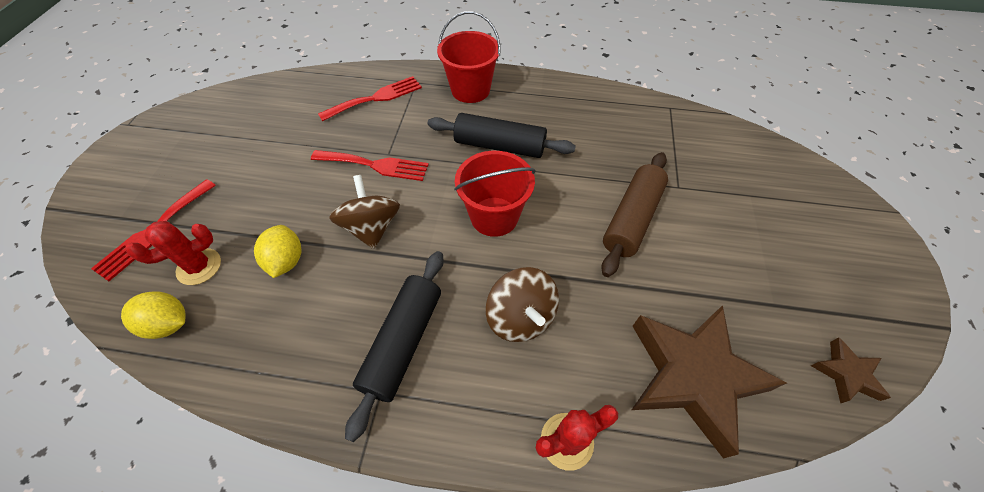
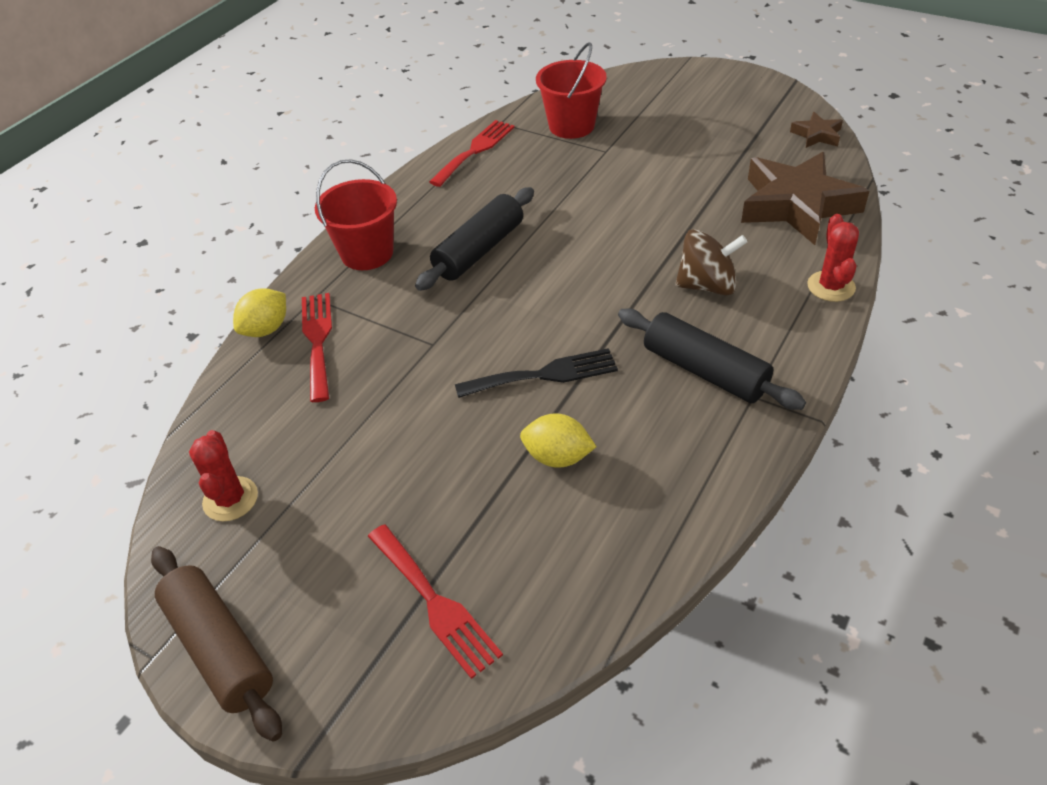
camera: 65 degrees left, 10 degrees down
(169, 324) = (603, 579): yellow lemon -> yellow lemon (266, 329)
(199, 267) = (525, 547): red cactus -> red cactus (230, 499)
(371, 227) = (544, 375): brown spinning top -> black fork
(375, 165) = (445, 358): red fork -> red fork (475, 150)
(494, 216) = (579, 276): red bucket -> red bucket (571, 126)
(632, 219) = (628, 189): brown rolling pin -> brown rolling pin (220, 648)

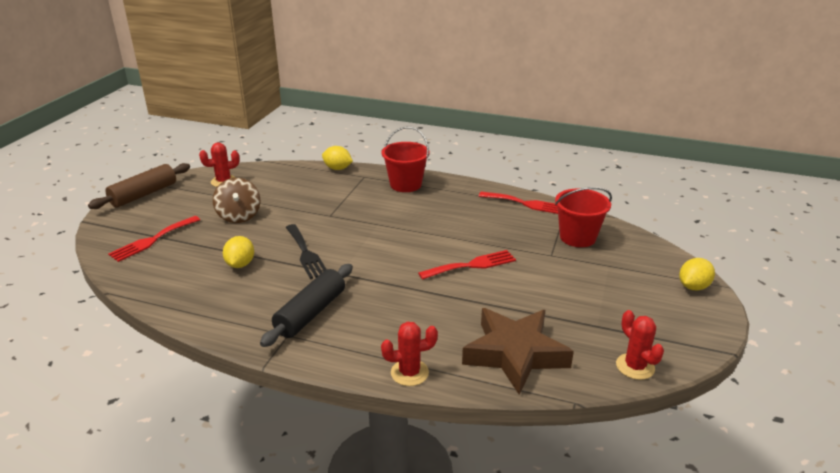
camera: 75 degrees right, 15 degrees down
(318, 340) = (330, 183): red fork -> red fork (471, 265)
(479, 250) = (417, 219): black rolling pin -> none
(687, 75) = (693, 287): none -> yellow lemon
(707, 285) = (399, 310): brown spinning top -> brown spinning top (239, 216)
(816, 135) = (635, 366): brown star -> red cactus

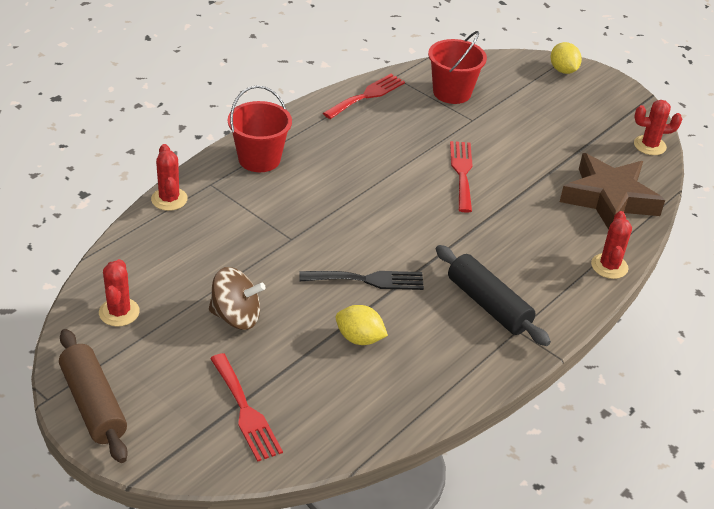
camera: 70 degrees left, 10 degrees up
(337, 168) = (169, 199): yellow lemon -> red cactus

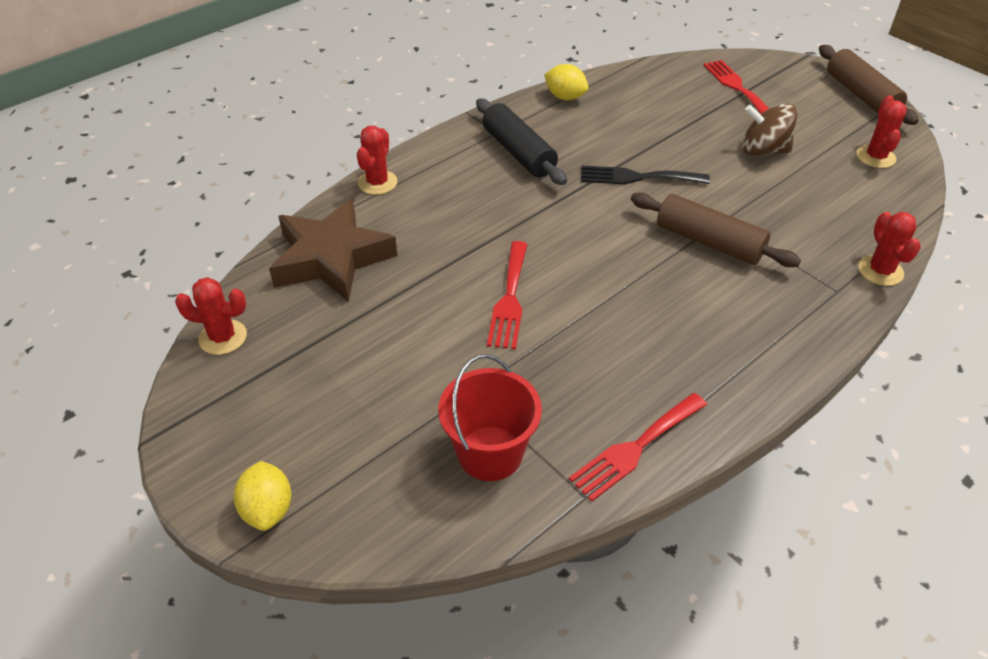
camera: 170 degrees left, 5 degrees up
(259, 159) = (784, 326): red bucket -> none
(306, 219) = (709, 242): none -> brown rolling pin
(359, 338) = (645, 130): yellow lemon -> yellow lemon (565, 97)

